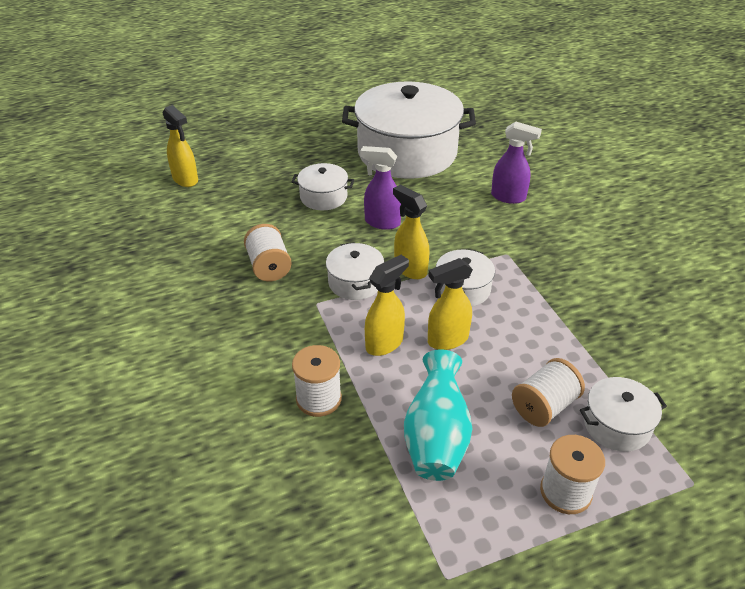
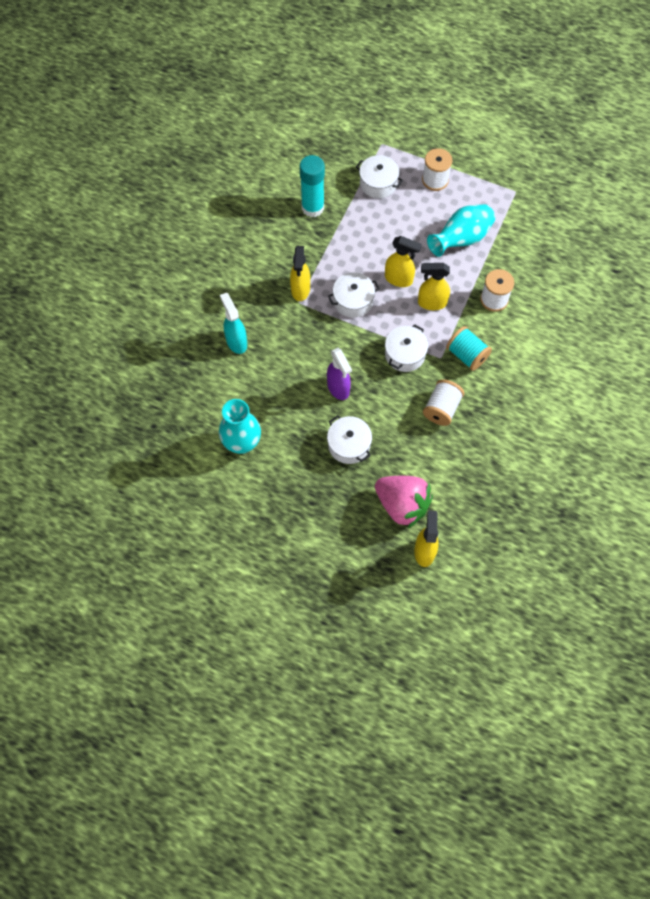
camera: 135 degrees left, 25 degrees up
(234, 191) = (402, 505): none -> pink strawberry
(291, 323) = (466, 355): none -> turquoise spool
(407, 152) = (242, 443): white pot -> turquoise vase
(410, 269) = (364, 338): yellow spray bottle -> yellow spray bottle (300, 290)
(508, 197) = (236, 341): purple spray bottle -> turquoise spray bottle
(544, 406) = (397, 214): white spool -> none
(631, 339) = (312, 207): none -> turquoise glue stick

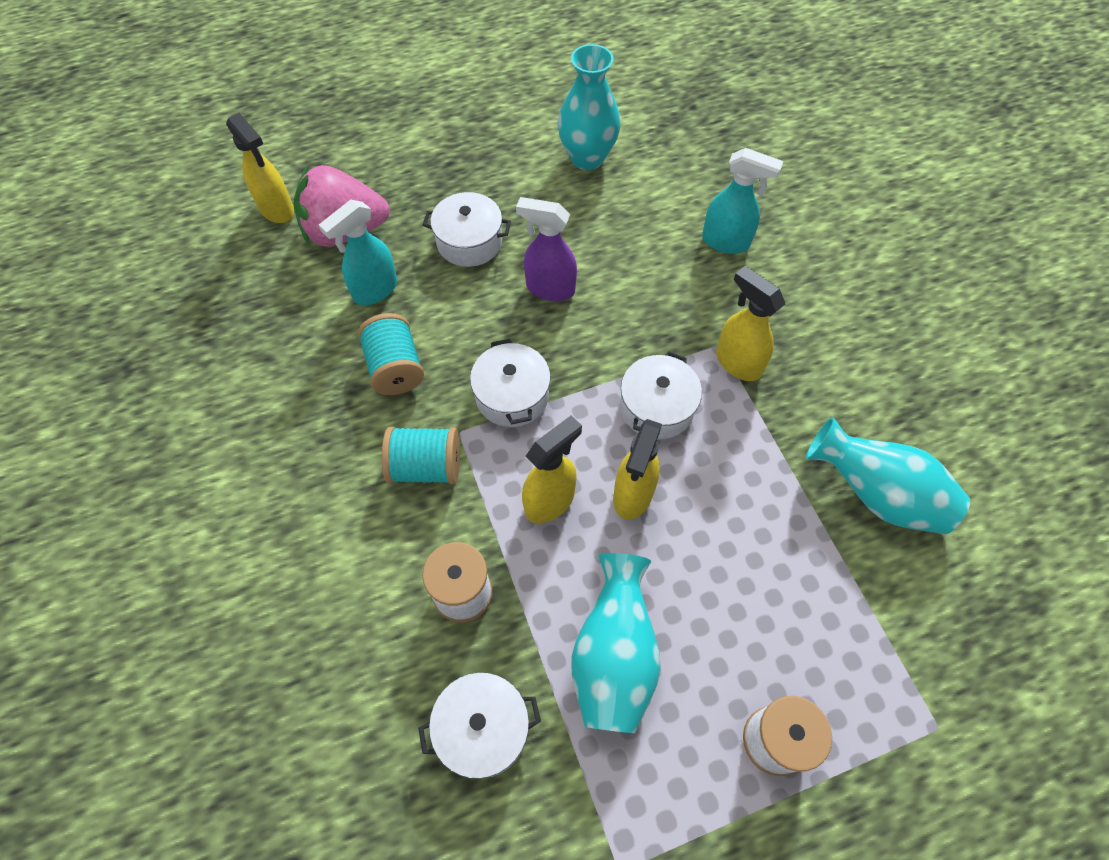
camera: 135 degrees right, 5 degrees down
(312, 207) = (876, 494): turquoise glue stick -> turquoise vase
(378, 183) = (847, 635): white pot -> white pot (483, 729)
(399, 279) = (633, 495): yellow spray bottle -> yellow spray bottle turned 45 degrees counterclockwise
(417, 456) = (375, 290): none -> turquoise spray bottle
(441, 408) = (395, 368): white spool -> turquoise spool

